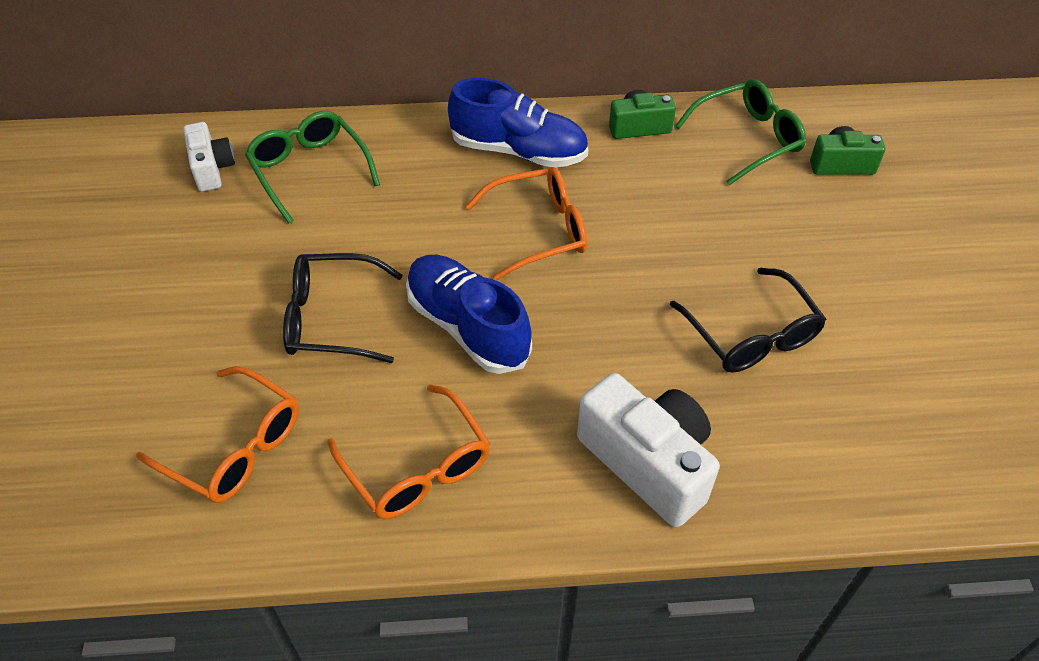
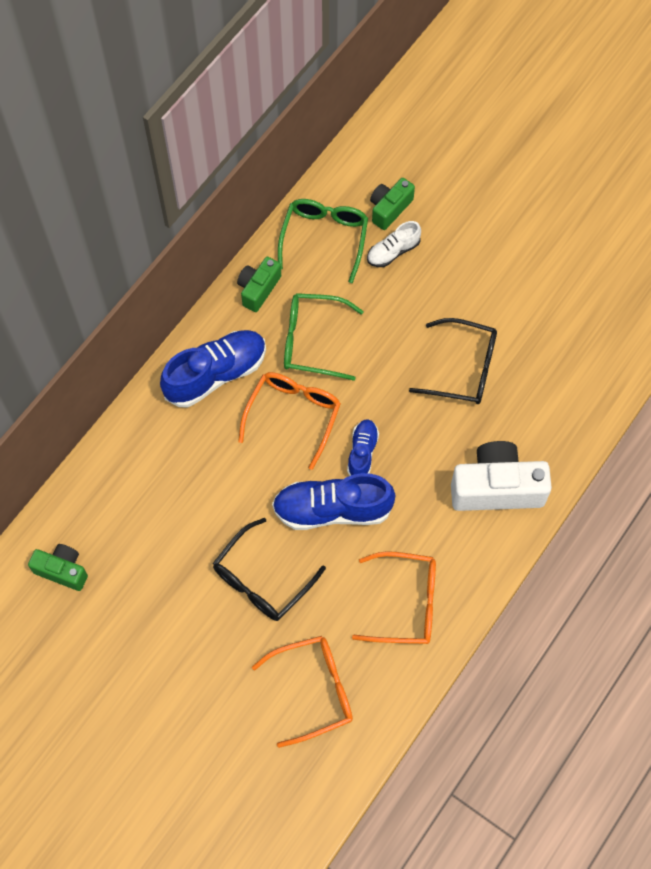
camera: 50 degrees left, 15 degrees up
(212, 169) = (62, 570): white camera -> green camera
(309, 170) = (119, 511): green glasses -> green glasses (312, 341)
(558, 310) = (362, 452): none -> blue shoe
(802, 195) = (393, 251): none -> white shoe

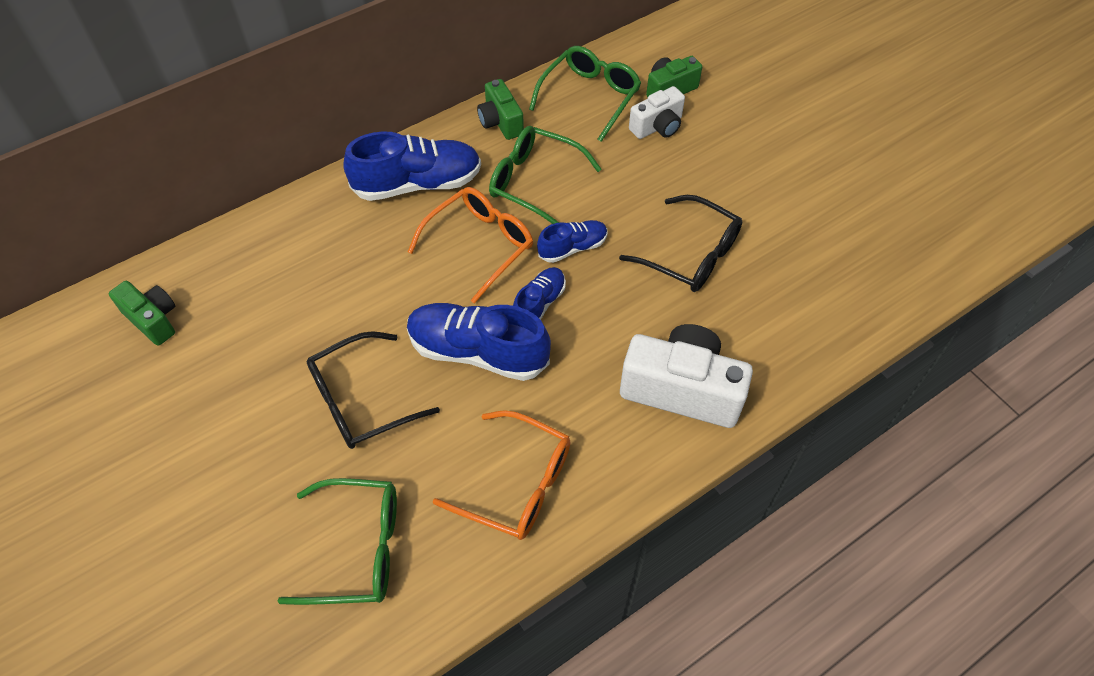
camera: 20 degrees right, 10 degrees down
(258, 289) = (500, 122): green camera -> green camera turned 75 degrees counterclockwise
(313, 690) = (357, 549): orange glasses -> green glasses
(368, 393) = (572, 248): none -> blue shoe
(393, 251) = (657, 126): white shoe -> white camera

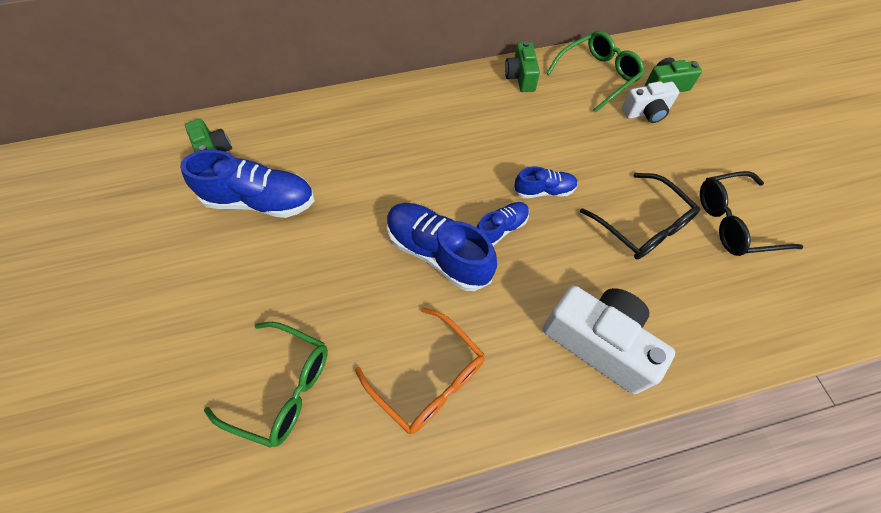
camera: 20 degrees right, 5 degrees up
(361, 400) = (334, 263): black glasses -> black glasses (734, 222)
(417, 184) = (441, 107): blue shoe -> blue shoe (261, 201)
(480, 245) = (471, 167): orange glasses -> none
(534, 182) = (531, 130): green glasses -> none

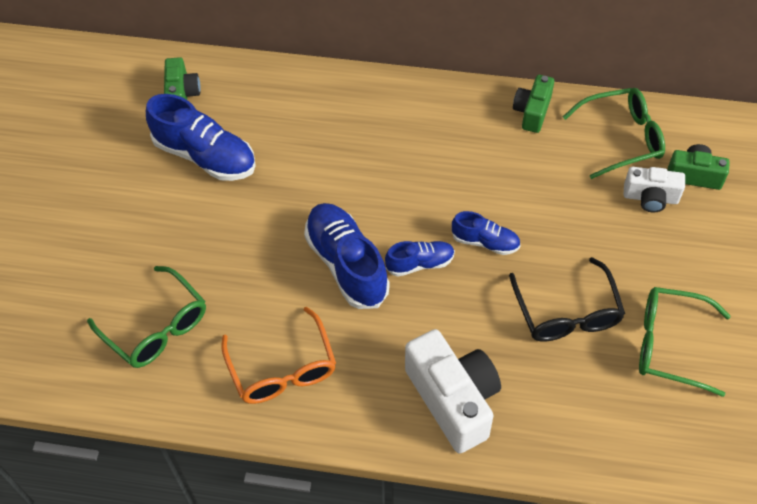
camera: 25 degrees right, 5 degrees down
(734, 222) = (669, 345): black glasses -> green glasses

